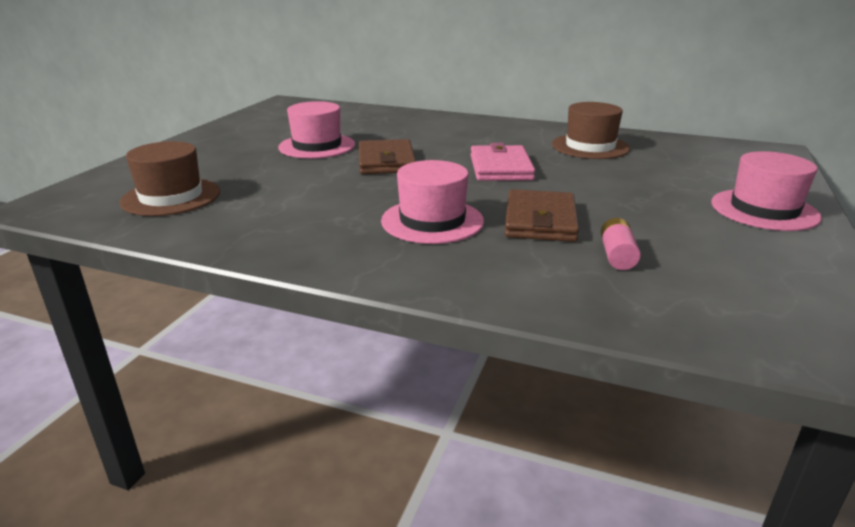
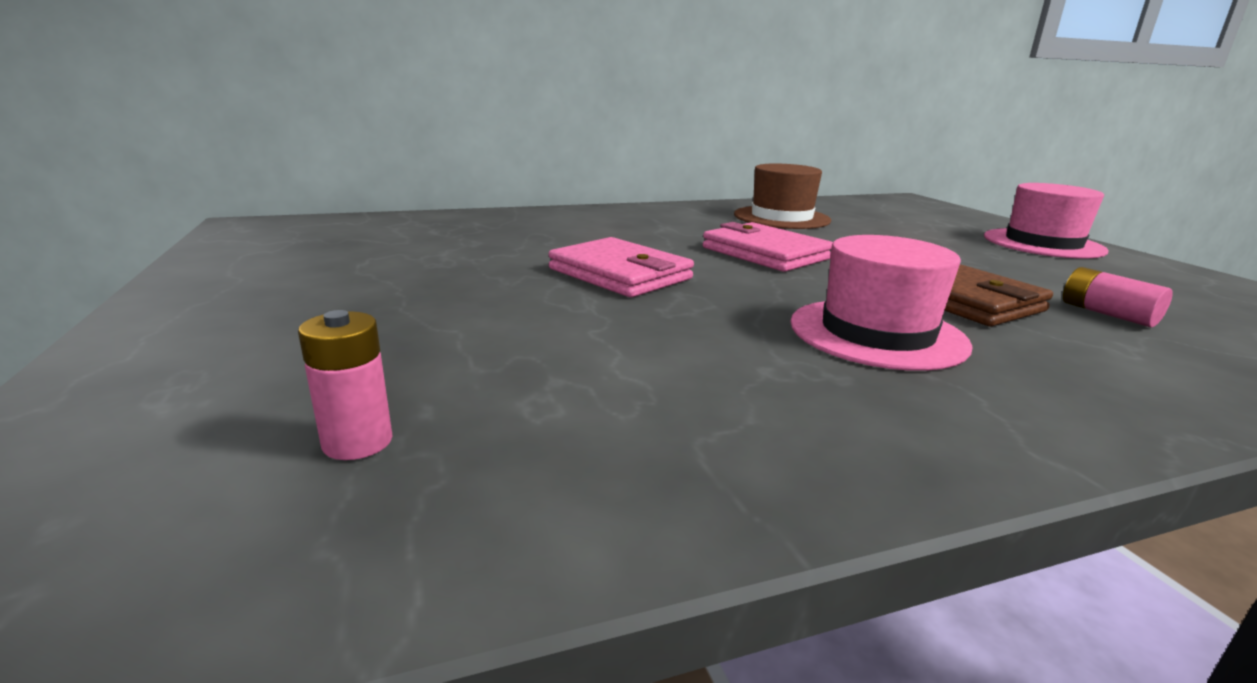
camera: 40 degrees left, 5 degrees down
(171, 197) = (357, 442): brown hat -> pink battery
(317, 146) = (462, 275): pink hat -> none
(386, 161) = (619, 274): brown wallet -> pink wallet

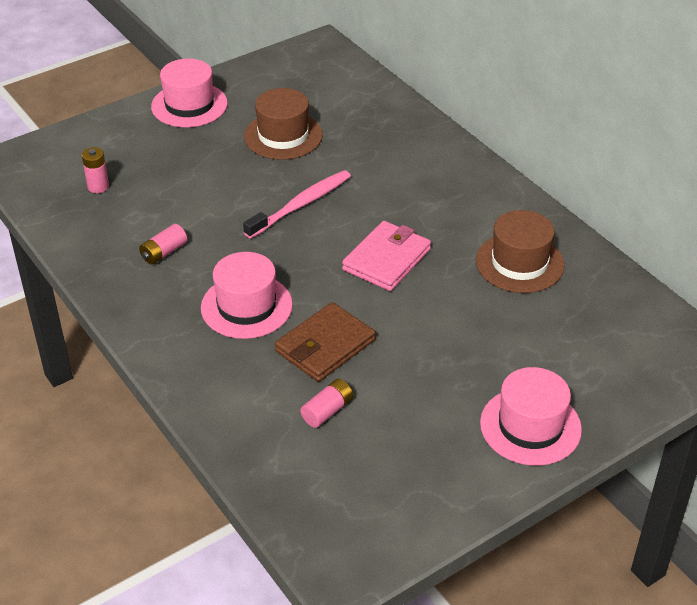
camera: 75 degrees right, 20 degrees up
(215, 308) = (189, 105): none -> pink hat
(432, 263) = (283, 136): none -> brown hat
(619, 274) = (301, 205): pink wallet -> pink toothbrush
(699, 385) = (164, 252): none -> pink battery

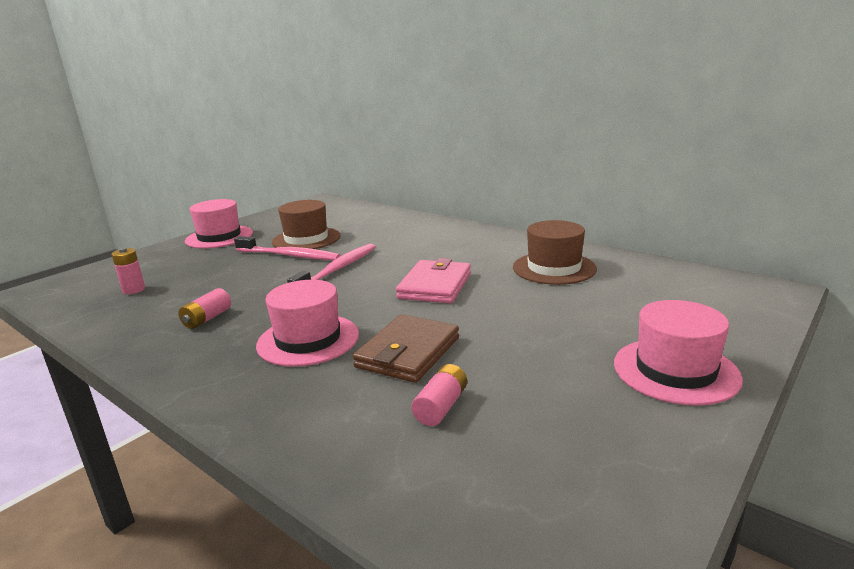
camera: 15 degrees left, 20 degrees down
(258, 165) = (289, 255): none -> pink toothbrush

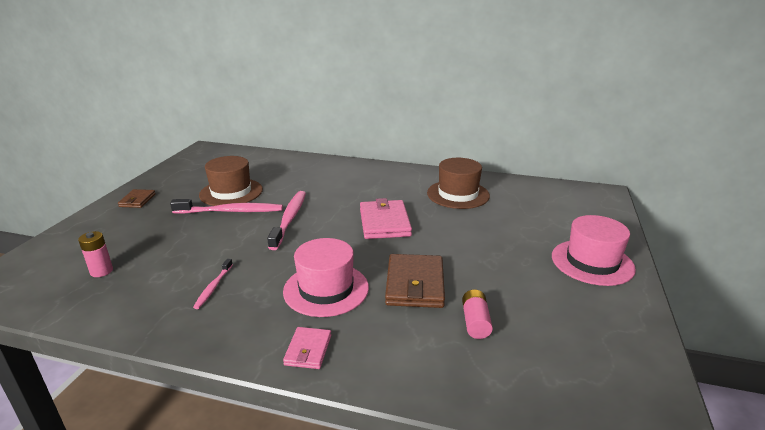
camera: 25 degrees left, 5 degrees up
(207, 319) = (213, 287): pink battery -> pink toothbrush
(219, 237) = (137, 200): pink hat -> brown wallet
(233, 393) = (308, 350): none -> pink wallet

